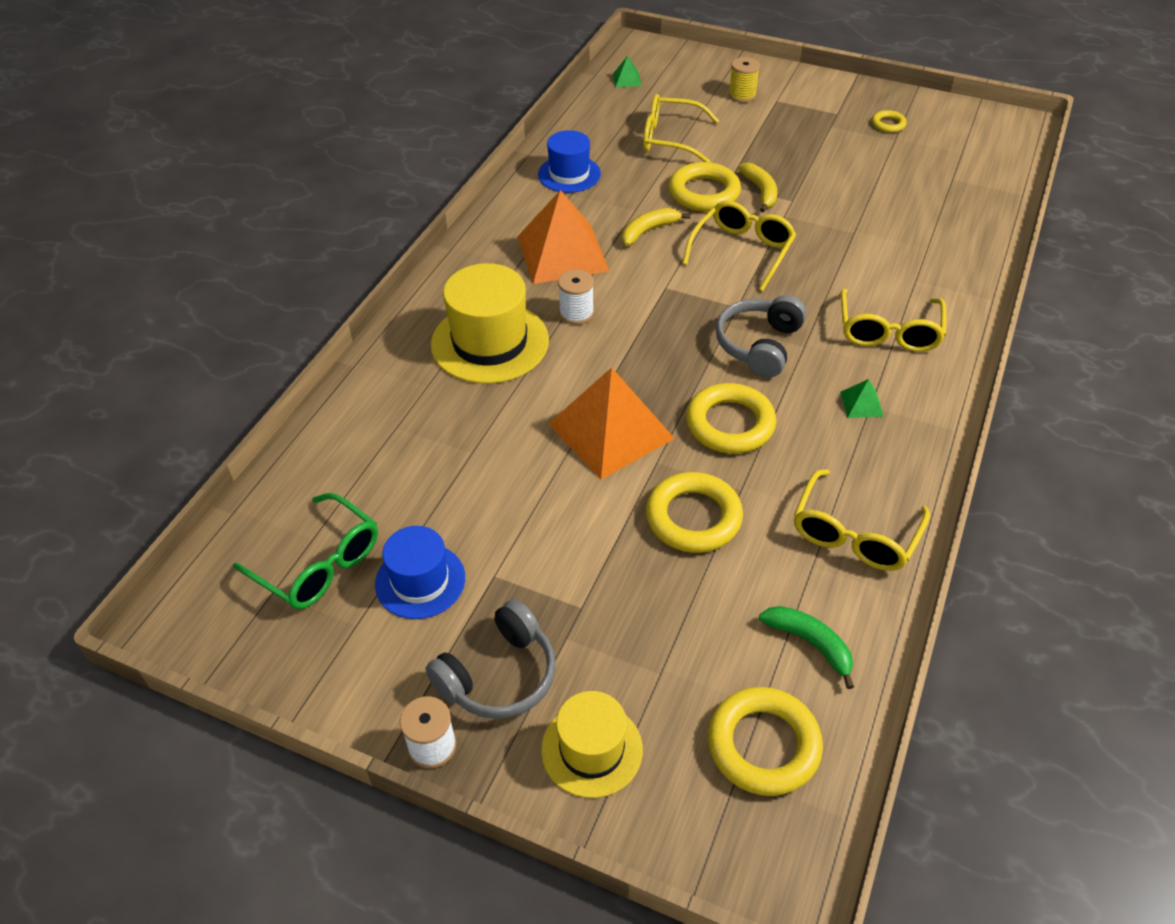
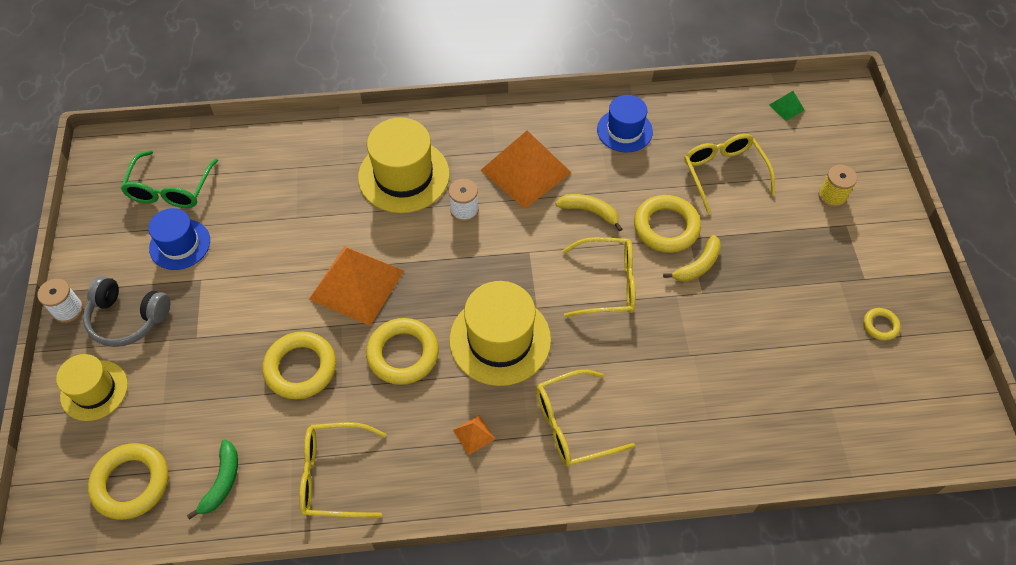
camera: 60 degrees right, 10 degrees up
(759, 345) = (500, 339): grey headphones -> yellow hat
(861, 404) = (473, 434): green pyramid -> orange pyramid

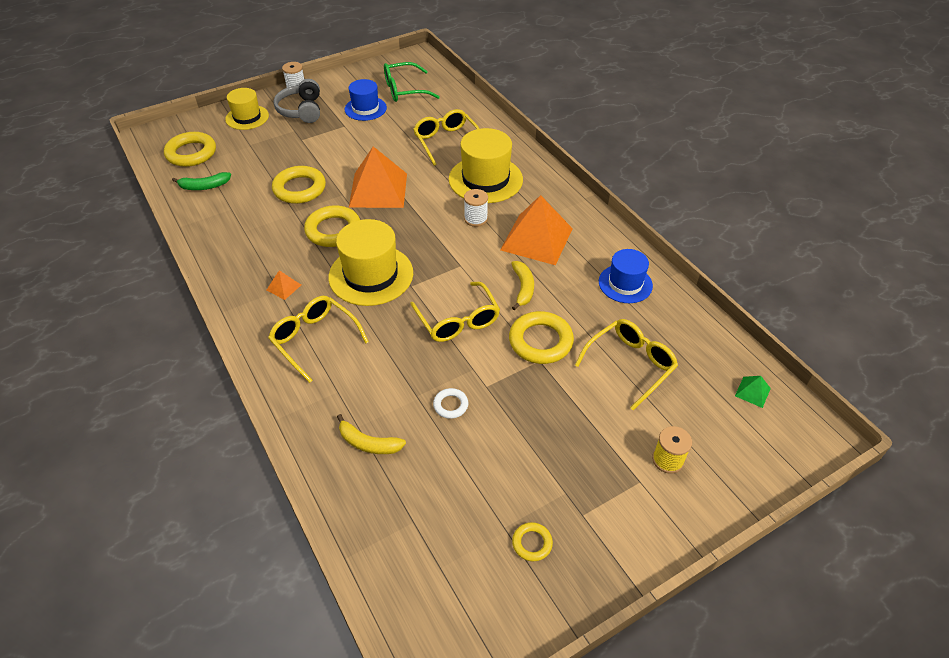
camera: 65 degrees right, 10 degrees down
(333, 476) = (225, 231): yellow glasses -> yellow glasses (446, 141)
(697, 265) = (513, 375): yellow banana -> yellow banana (368, 443)
(713, 330) = (450, 405): none -> white ring

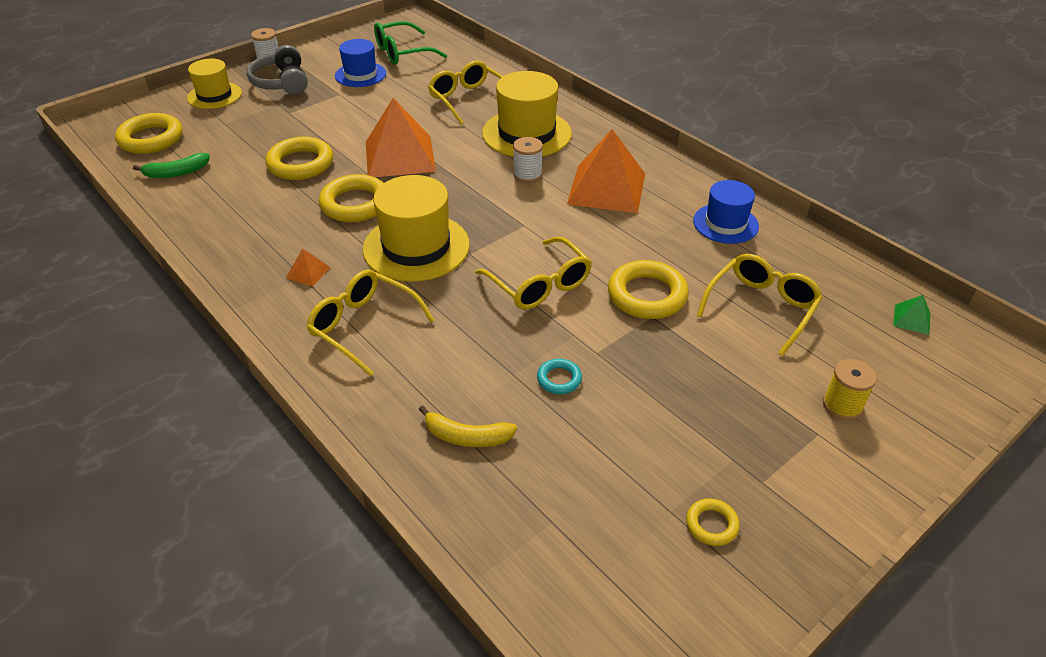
camera: 10 degrees left, 5 degrees down
(450, 405) = (559, 379): white ring -> turquoise ring
(523, 288) = (607, 241): yellow banana -> none

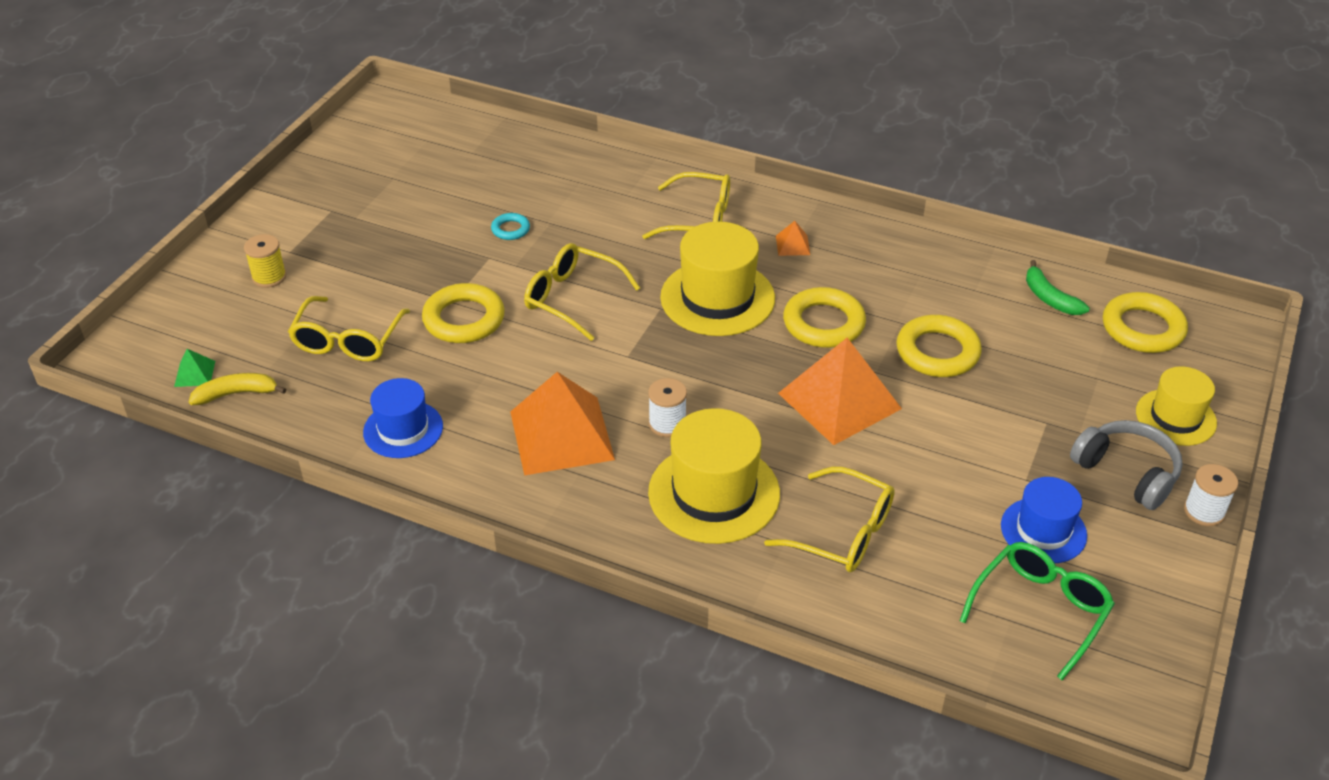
camera: 155 degrees right, 0 degrees up
(176, 173) = (1049, 298): green banana -> green banana turned 75 degrees counterclockwise
(466, 437) = (558, 176): yellow banana -> yellow banana (236, 394)
(711, 525) = (364, 179): yellow ring -> none

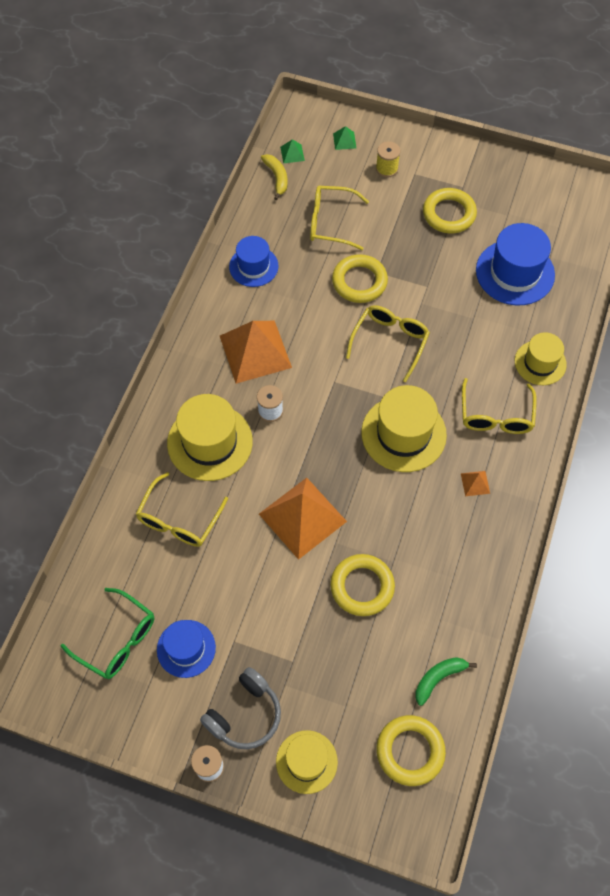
camera: 85 degrees right, 20 degrees up
(195, 315) = (344, 140): none -> green pyramid
(488, 182) = (515, 272): none -> blue hat
(510, 229) = (461, 294): turquoise ring -> none
(628, 177) = (540, 363): none -> yellow hat
(823, 323) = (384, 506): yellow ring -> yellow ring (449, 214)

